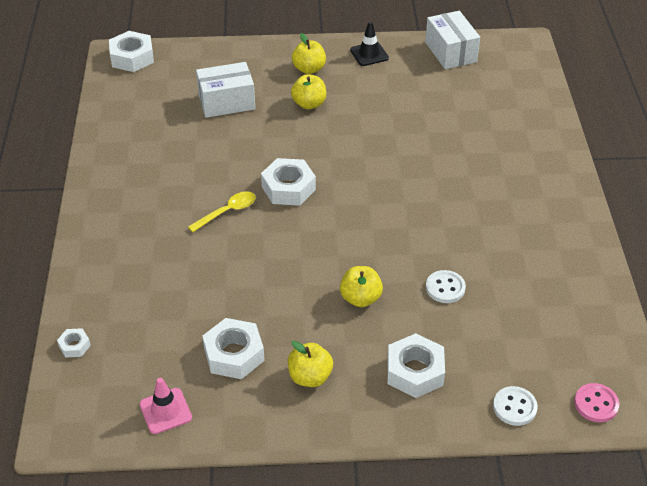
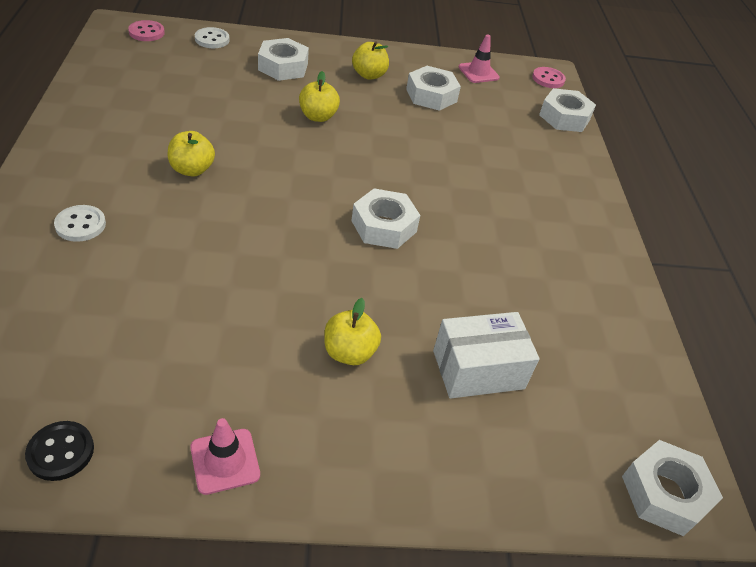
camera: 175 degrees right, 0 degrees up
(69, 417) = (548, 79): none -> pink button
(74, 346) = (564, 117): white nut -> white nut, size x1.97
(227, 212) = (453, 208): yellow spoon -> none
(309, 69) = (343, 431): yellow apple -> yellow apple (192, 169)
(369, 54) = (225, 461): black traffic cone -> pink traffic cone
(445, 288) = (234, 114): white button -> white button (80, 225)
(451, 52) = (61, 452): white box -> black button

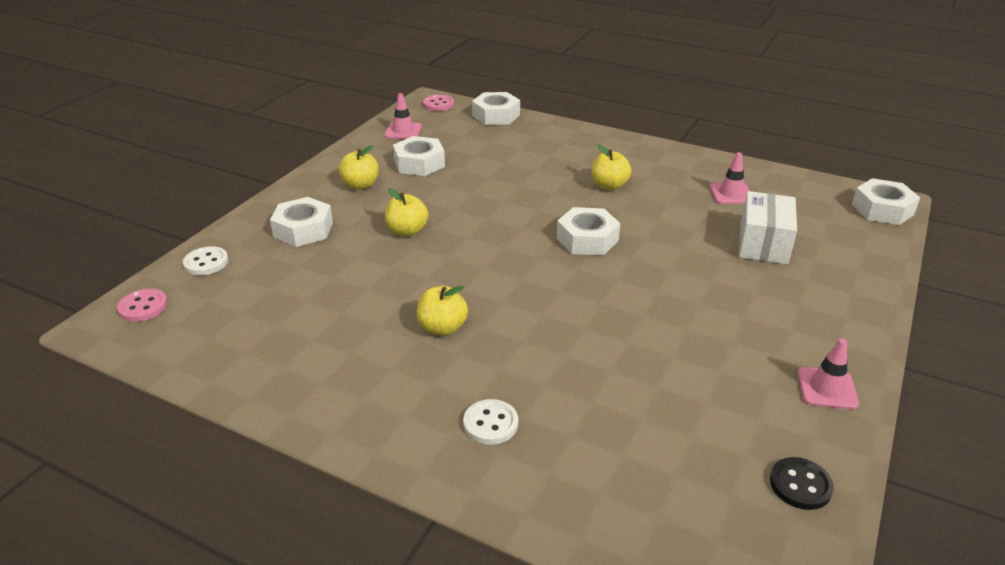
camera: 55 degrees left, 10 degrees down
(349, 352) = (728, 297): yellow apple -> yellow apple (609, 186)
(567, 325) = (731, 194): none -> pink traffic cone

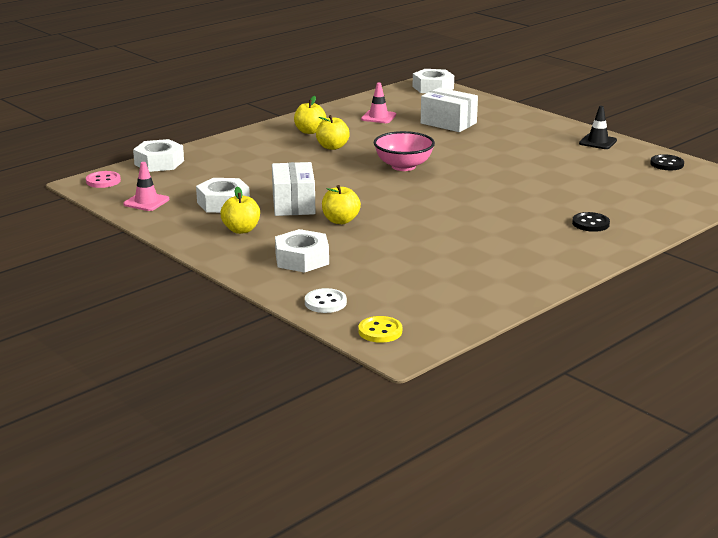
camera: 70 degrees left, 10 degrees down
(143, 307) = (380, 331): pink button -> yellow button
(436, 197) = (293, 204): none -> white box
(442, 328) = (484, 224): yellow apple -> yellow apple (310, 131)
(490, 423) = (590, 223): white button -> black button
(587, 239) = (403, 166): white nut -> pink bowl
(827, 388) = (598, 142): pink traffic cone -> black traffic cone

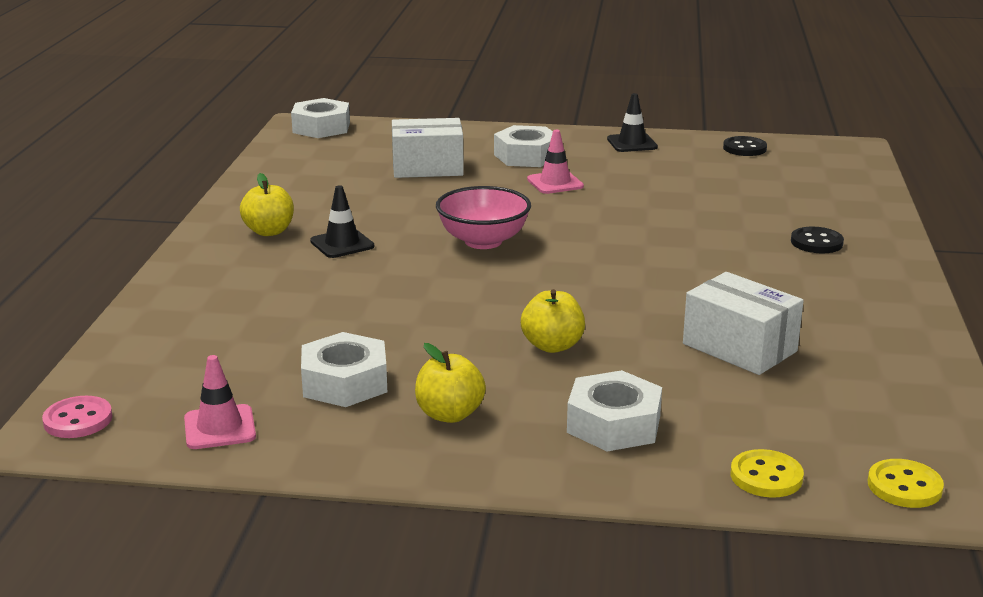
camera: 40 degrees left, 0 degrees up
(159, 163) = (122, 354): white nut -> white nut (526, 156)
(293, 204) = (446, 346): white box -> white box (739, 348)
(325, 302) = (766, 476): white button -> yellow button
(332, 147) = (342, 244): yellow apple -> black traffic cone
(378, 117) = (325, 184): pink traffic cone -> pink traffic cone (555, 183)

